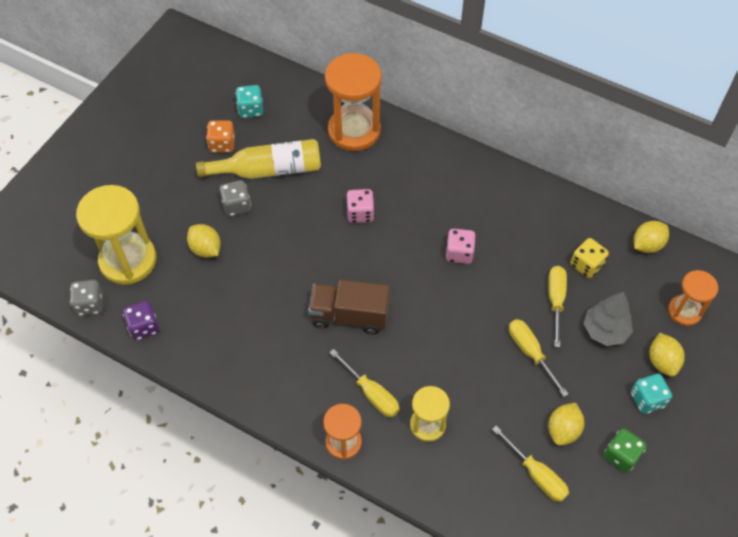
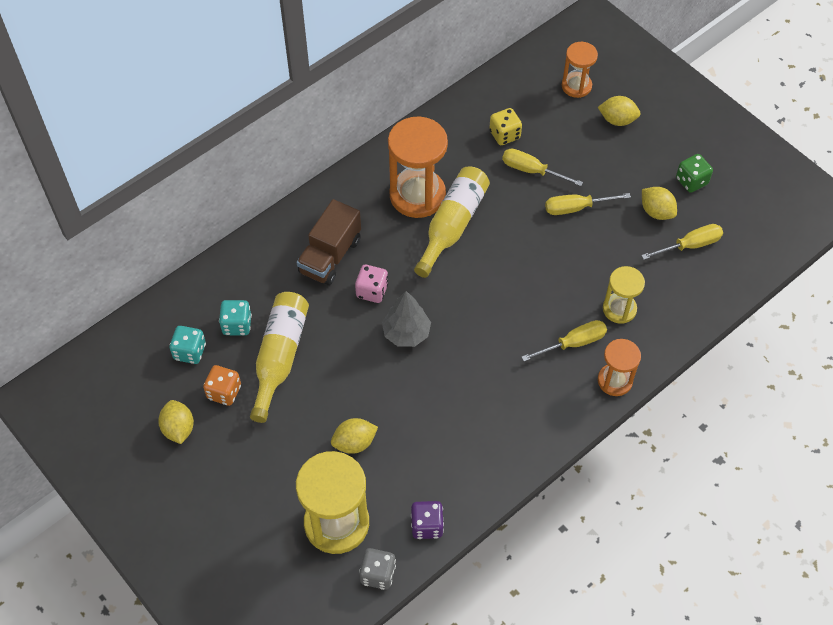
camera: 70 degrees left, 0 degrees up
(236, 206) = (312, 399): grey dice -> none
(349, 316) = (485, 336): brown truck -> brown truck (330, 256)
(354, 130) = (266, 265): orange hourglass -> orange hourglass (417, 195)
(459, 253) = (452, 225): pink dice -> yellow bottle
(605, 330) = (574, 147): grey tree -> grey tree (406, 333)
(647, 245) = (502, 84): yellow lemon -> yellow lemon (178, 429)
(647, 399) = (648, 144): turquoise dice -> turquoise dice (237, 325)

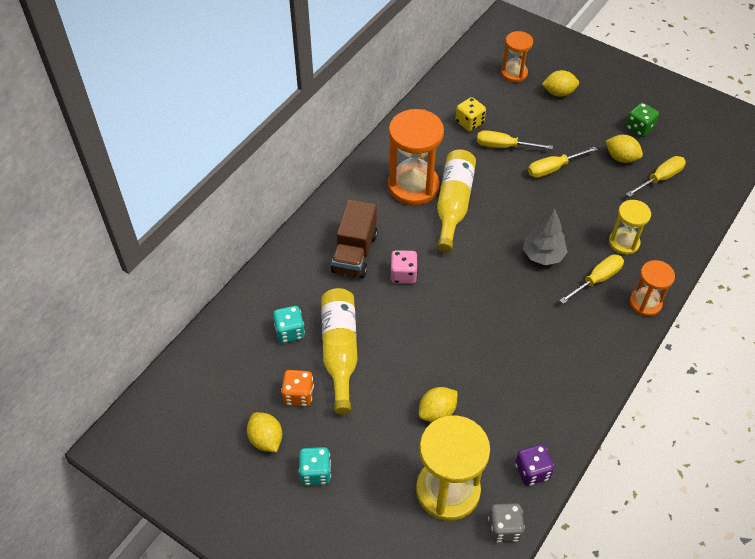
camera: 15 degrees left, 5 degrees down
(190, 352) = (253, 366): turquoise dice -> turquoise dice (315, 472)
(406, 333) = (448, 304): grey tree -> grey tree (543, 255)

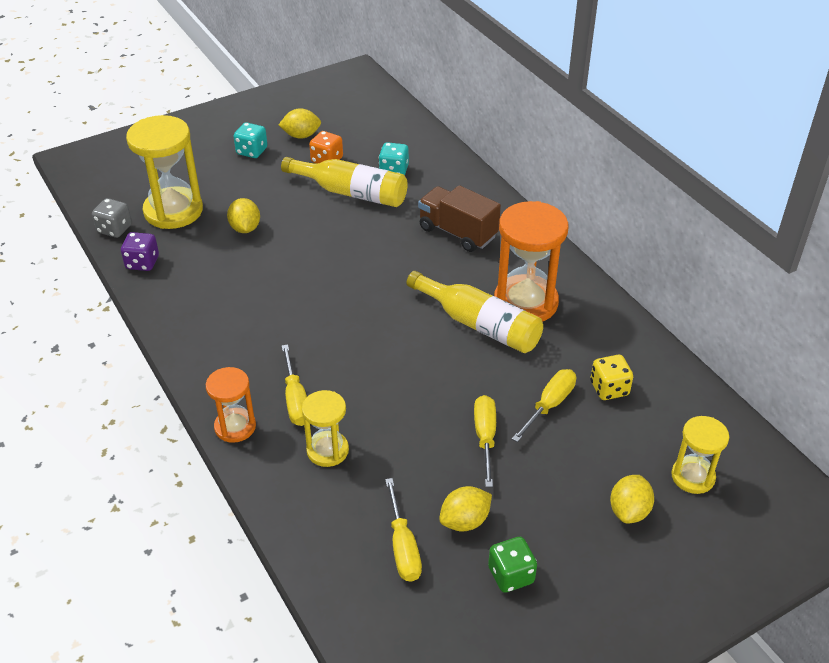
camera: 115 degrees right, 10 degrees down
(403, 275) = (408, 256): pink dice -> none
(514, 73) = (693, 477): orange hourglass -> yellow hourglass
(543, 255) = (360, 369): grey tree -> none

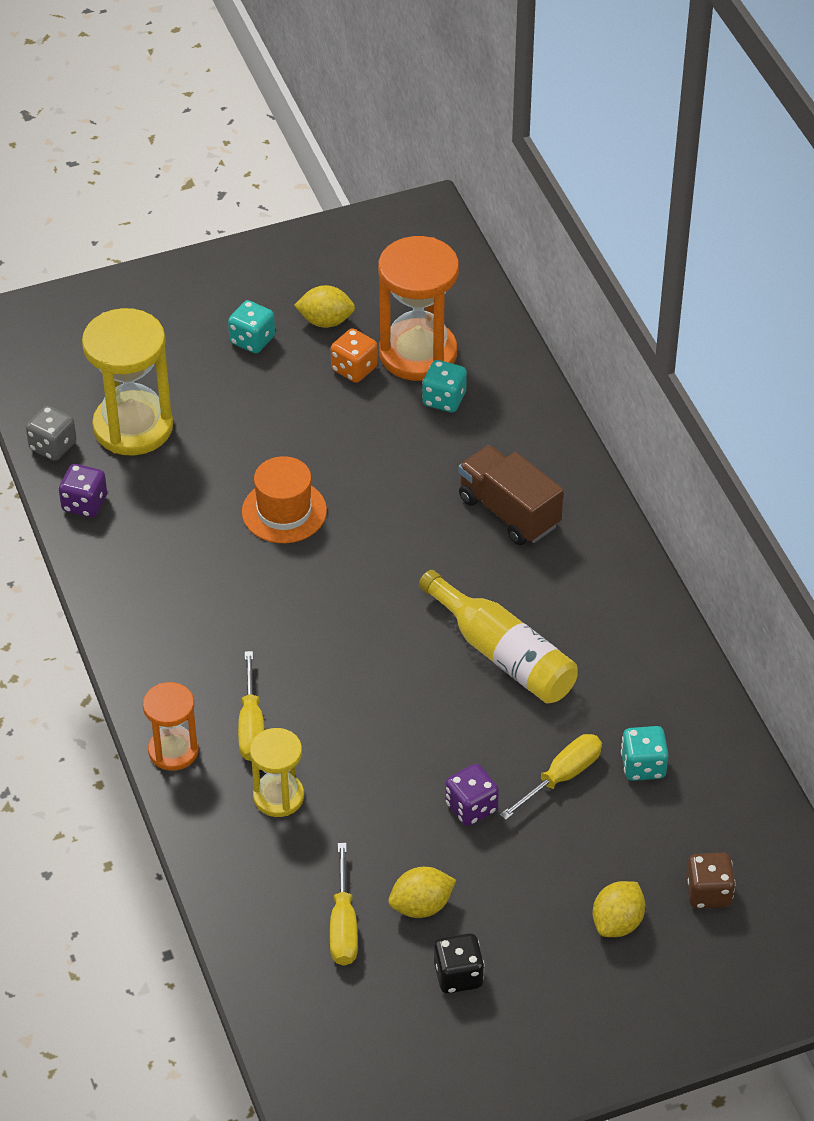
camera: 10 degrees right, 5 degrees up
(245, 228) = (225, 467): yellow lemon -> none
(294, 251) = (284, 511): none -> orange hat
(352, 193) = (378, 428): yellow bottle -> none
(485, 437) = (471, 807): yellow screwdriver -> purple dice
(511, 575) = (458, 975): green dice -> black dice
(525, 302) = (571, 630): orange hourglass -> orange hourglass (418, 354)
(609, 389) = (643, 766): yellow dice -> turquoise dice
(693, 477) = (708, 893): yellow hourglass -> brown dice

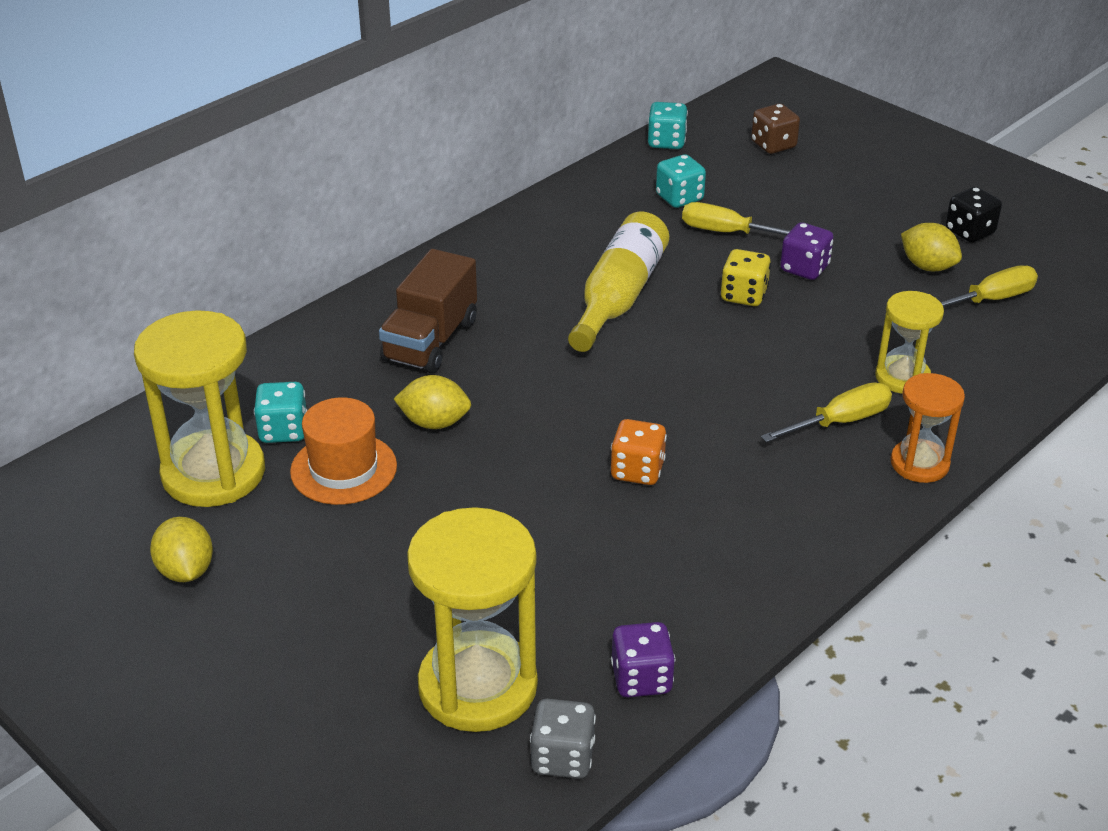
camera: 115 degrees left, 10 degrees down
(252, 340) = (252, 628): turquoise dice -> turquoise dice (666, 142)
(284, 511) = (535, 497): orange hat -> orange hat (343, 469)
(354, 369) = (265, 517): orange dice -> orange dice (637, 471)
(418, 354) = (213, 473): orange hourglass -> yellow hourglass
(455, 742) = (743, 295): none -> yellow dice
(617, 922) = (842, 175): yellow lemon -> yellow lemon (434, 423)

